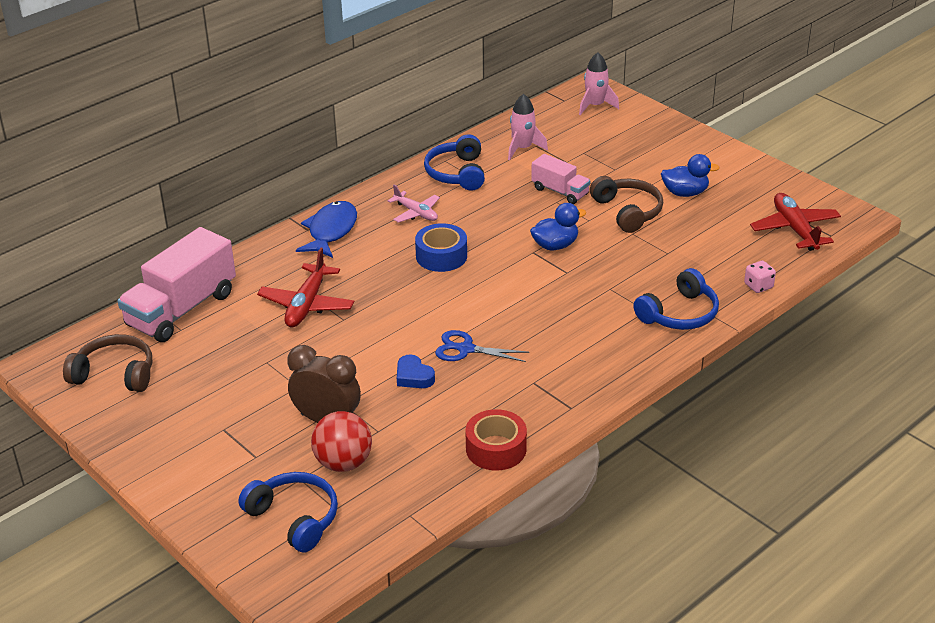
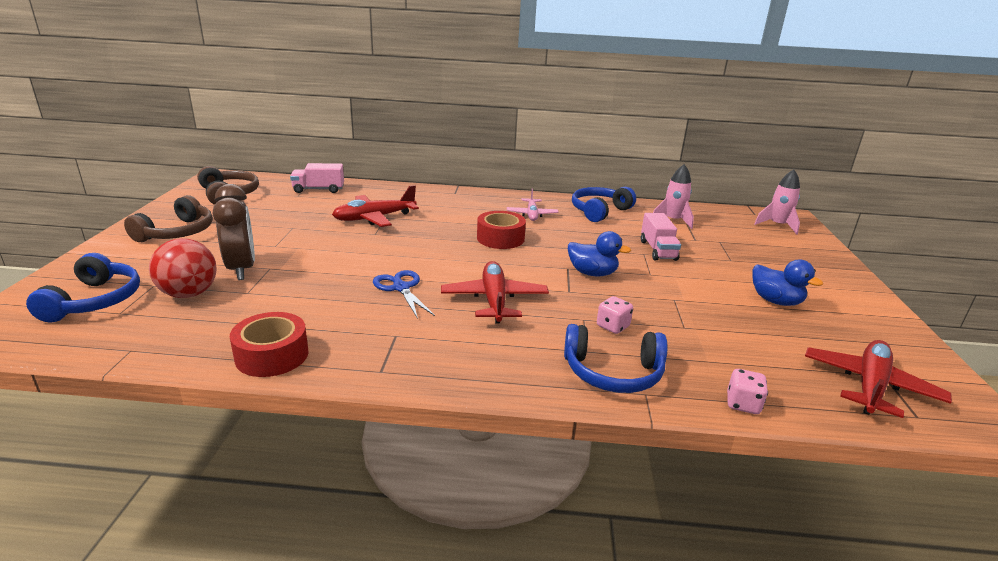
camera: 45 degrees right, 10 degrees down
(181, 309) = (318, 189): pink truck -> pink truck, size x0.54
(331, 231) = (465, 199): blue fish -> none
(413, 376) = (337, 280): blue heart -> none
(441, 256) = (500, 238): blue tape -> red tape
(538, 314) = (494, 300): none -> red plane
(628, 211) = (695, 286): brown headphones -> brown headphones (177, 233)
(633, 282) = (612, 326): none -> pink dice

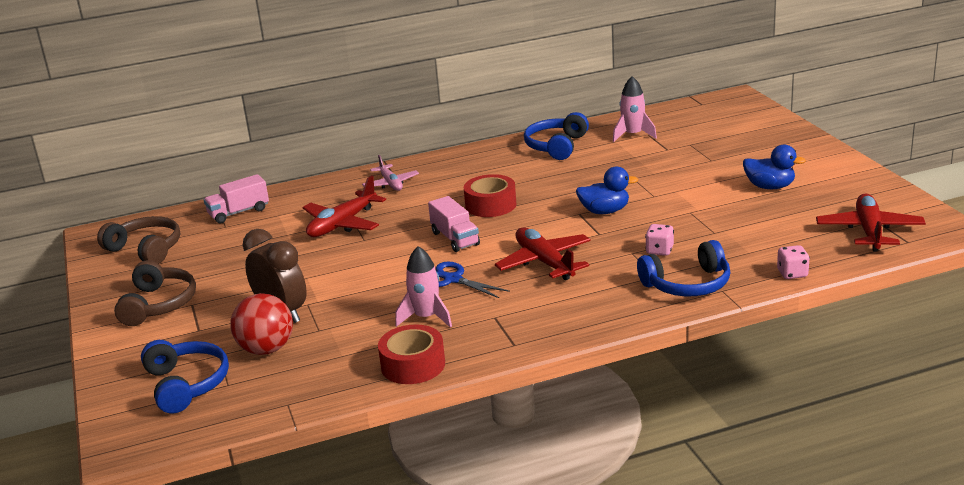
camera: 20 degrees left, 0 degrees up
(532, 214) = (495, 170): pink plane -> pink plane (391, 184)
(658, 250) = (643, 171): pink truck -> pink truck (455, 239)
(777, 225) = (729, 111): pink rocket -> pink rocket (426, 317)

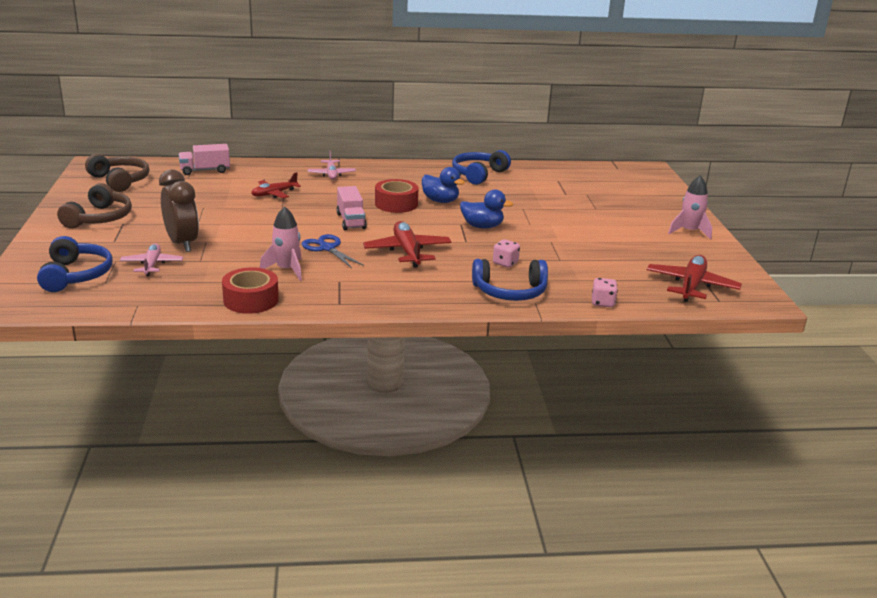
camera: 10 degrees right, 0 degrees up
(266, 349) = (152, 265): red ball -> pink plane
(342, 224) = (274, 194): red plane -> red plane, size x0.65
(633, 135) = (545, 179): pink rocket -> pink rocket (689, 232)
(770, 187) = (630, 237): blue duck -> blue duck (440, 201)

